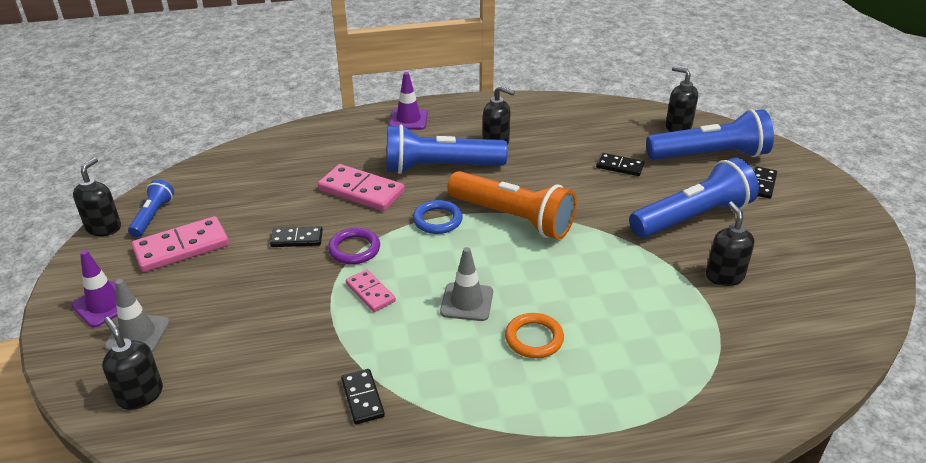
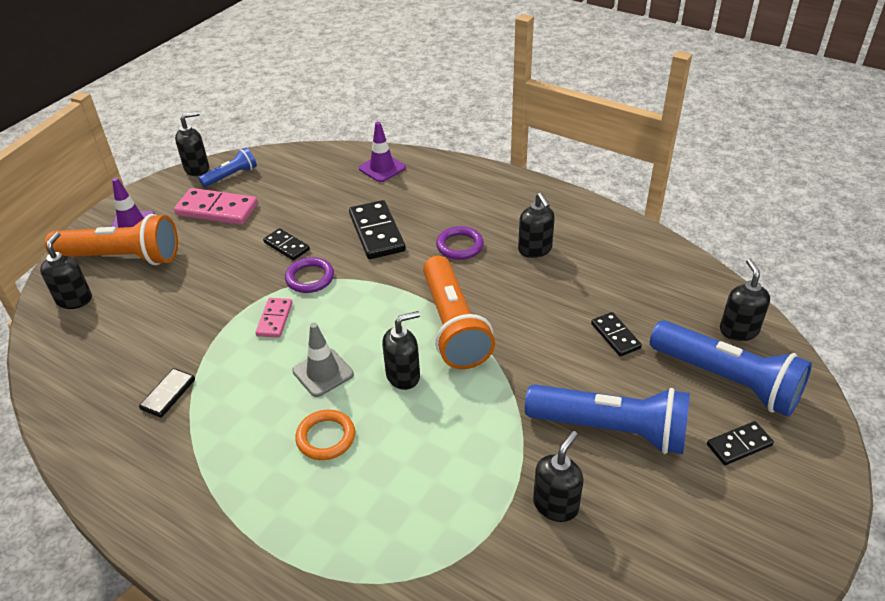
camera: 45 degrees right, 5 degrees up
(138, 334) = (122, 257): grey traffic cone -> orange flashlight
(361, 191) = (376, 232): pink domino -> black domino
(408, 119) = (494, 188): purple traffic cone -> purple traffic cone (382, 168)
(437, 220) = (395, 291): blue ring -> none
(440, 167) = (459, 246): blue flashlight -> purple ring
(527, 267) = (403, 376): none -> black soap dispenser

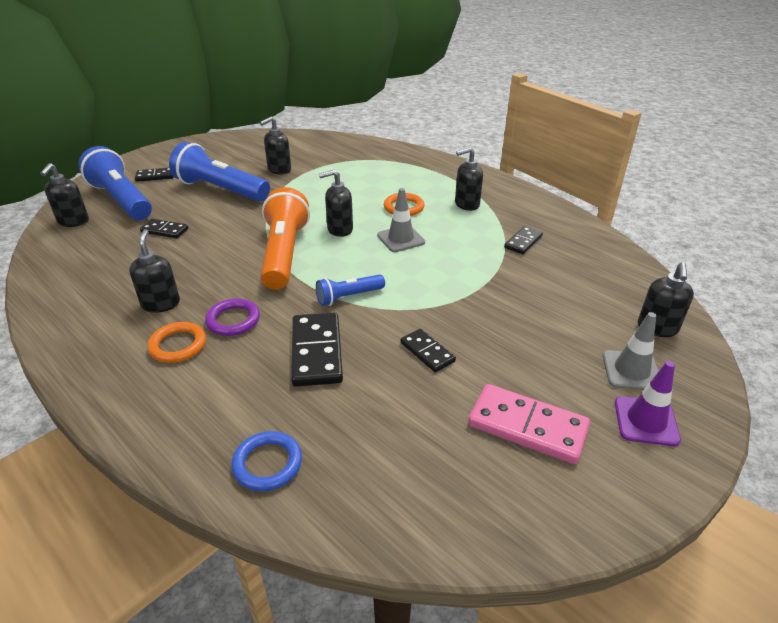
camera: 170 degrees left, 5 degrees down
(122, 257) = (631, 371): orange flashlight -> grey traffic cone
(197, 168) = (588, 533): black soap dispenser -> black soap dispenser (466, 204)
(231, 176) = (519, 498): blue flashlight -> blue flashlight (348, 297)
(274, 319) = (440, 280): pink domino -> none
(310, 278) = (403, 312): purple ring -> none
(382, 168) = (267, 464): purple traffic cone -> blue ring
(490, 220) = (178, 345): none -> orange ring
(615, 336) = (165, 230): black domino -> black domino turned 60 degrees counterclockwise

